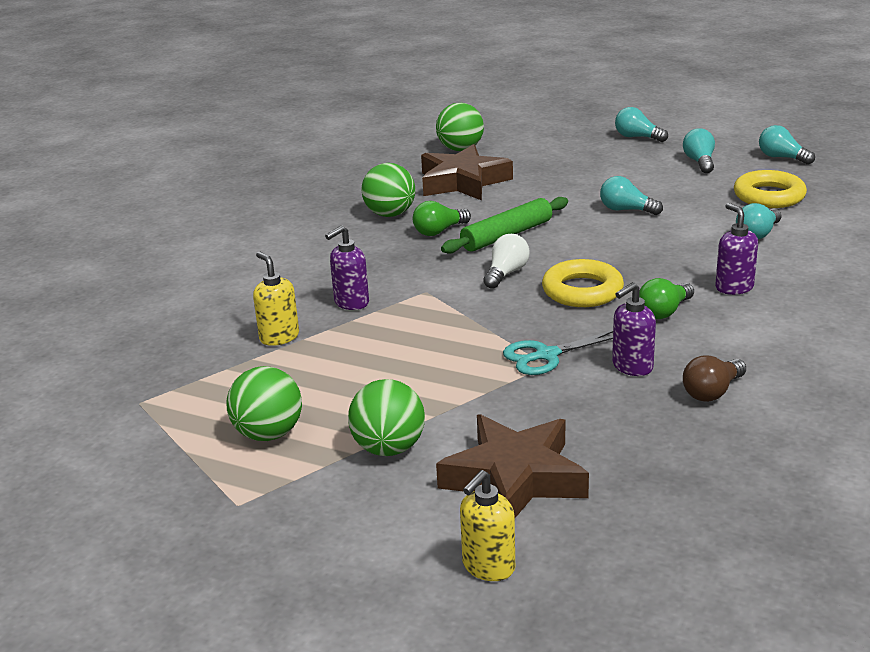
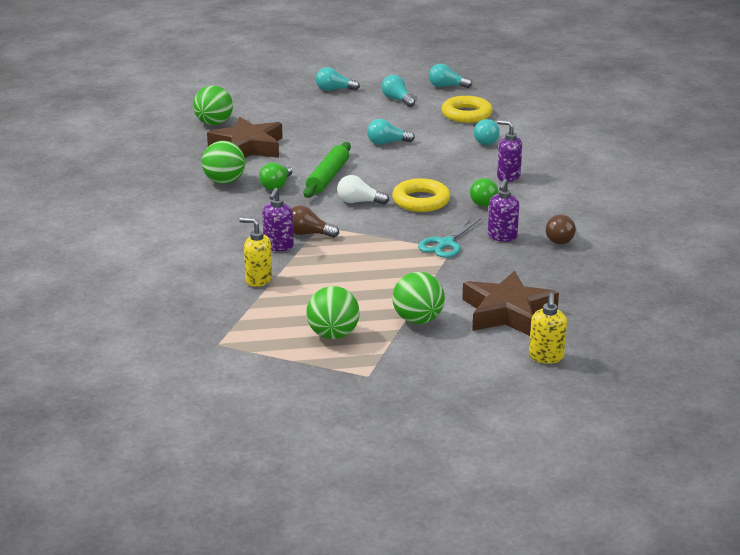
camera: 35 degrees left, 0 degrees up
(401, 297) = (308, 234): none -> brown light bulb
(506, 273) = (359, 202): white light bulb -> white light bulb turned 75 degrees counterclockwise

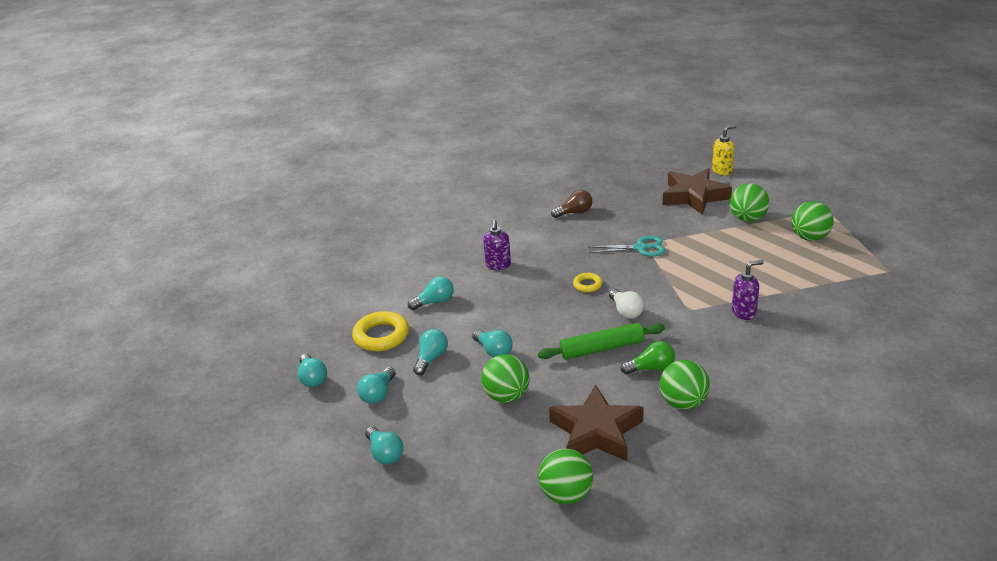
camera: 120 degrees left, 5 degrees up
(258, 280) = (799, 296): yellow soap dispenser -> none
(308, 234) = (707, 309): brown light bulb -> none
(329, 133) = (506, 396): none -> green ball
(411, 122) = (431, 358): none -> turquoise light bulb
(421, 201) = (587, 285): yellow ring -> yellow ring, size x0.54
(484, 201) = (553, 259): green light bulb -> none
(502, 237) = (601, 232): purple soap dispenser -> none

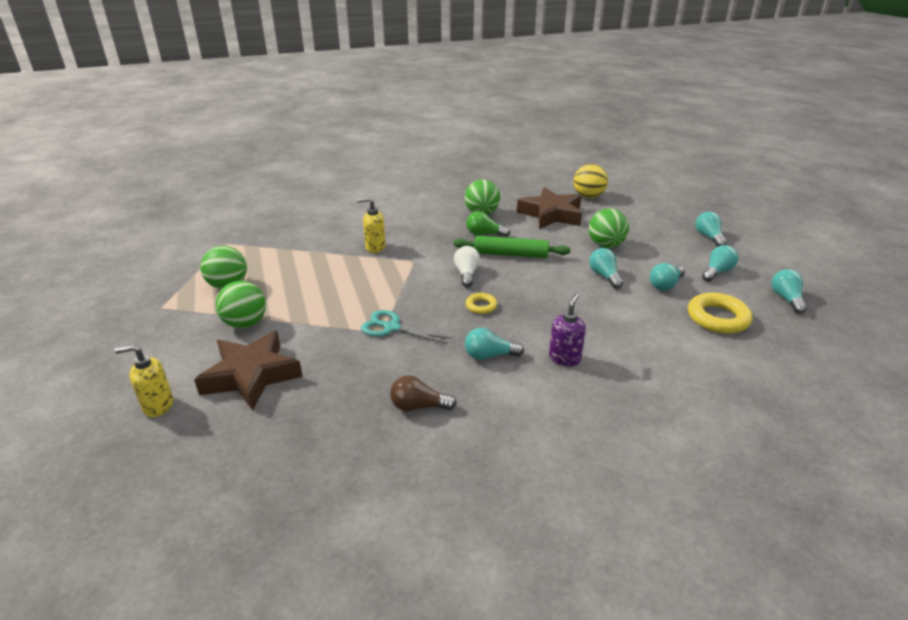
camera: 160 degrees left, 0 degrees up
(434, 302) = (654, 337): turquoise light bulb -> turquoise light bulb (489, 356)
(566, 495) = (588, 196): green ball -> yellow ball
(744, 312) = (375, 247): purple soap dispenser -> yellow soap dispenser

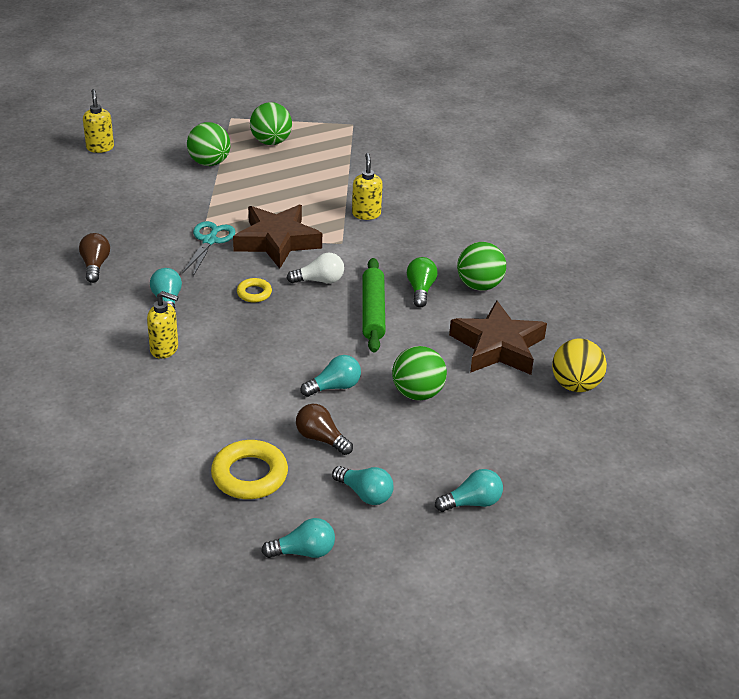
camera: 80 degrees right, 5 degrees up
(251, 375) = (136, 179): brown star -> brown star (277, 241)
(564, 358) = (164, 349): purple soap dispenser -> yellow soap dispenser
(665, 285) = (321, 438): turquoise light bulb -> brown light bulb

